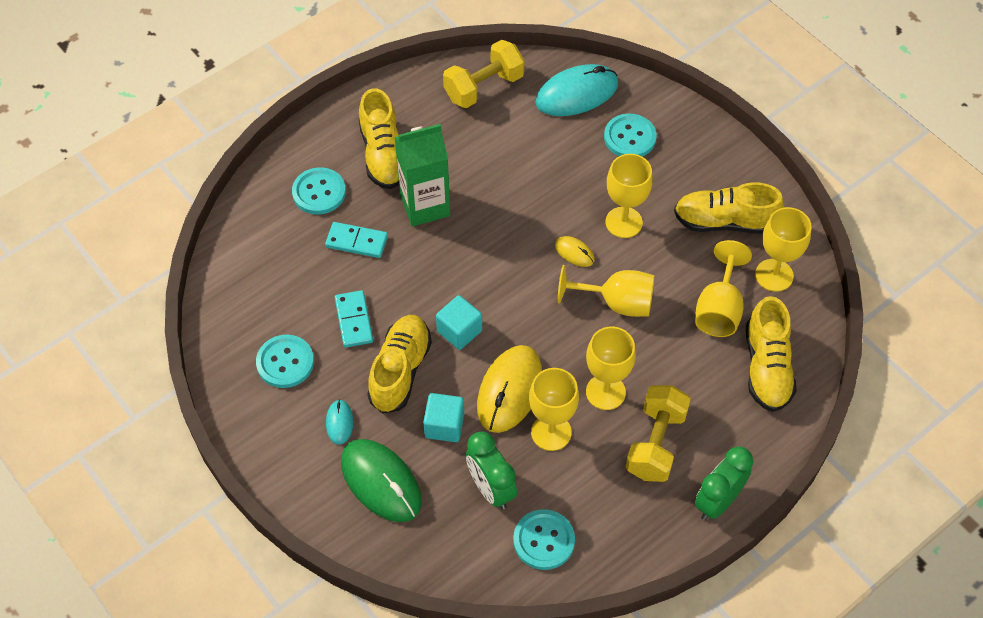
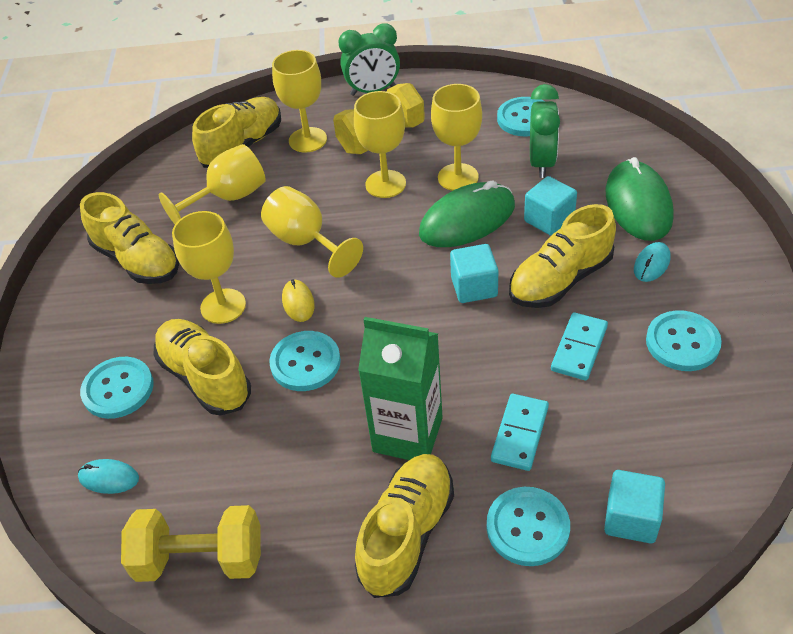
camera: 140 degrees left, 10 degrees down
(263, 227) = (631, 519): none -> turquoise cube
(356, 242) = (520, 434): turquoise domino -> turquoise domino turned 60 degrees clockwise
(509, 390) = (467, 220): yellow mouse -> green mouse
(528, 215) = (305, 362): none -> turquoise button
(576, 94) = (109, 478): turquoise mouse -> turquoise mouse, size x0.48
(583, 172) = (205, 378): none -> yellow shoe
(774, 275) = (155, 201): yellow goblet -> yellow goblet (308, 140)

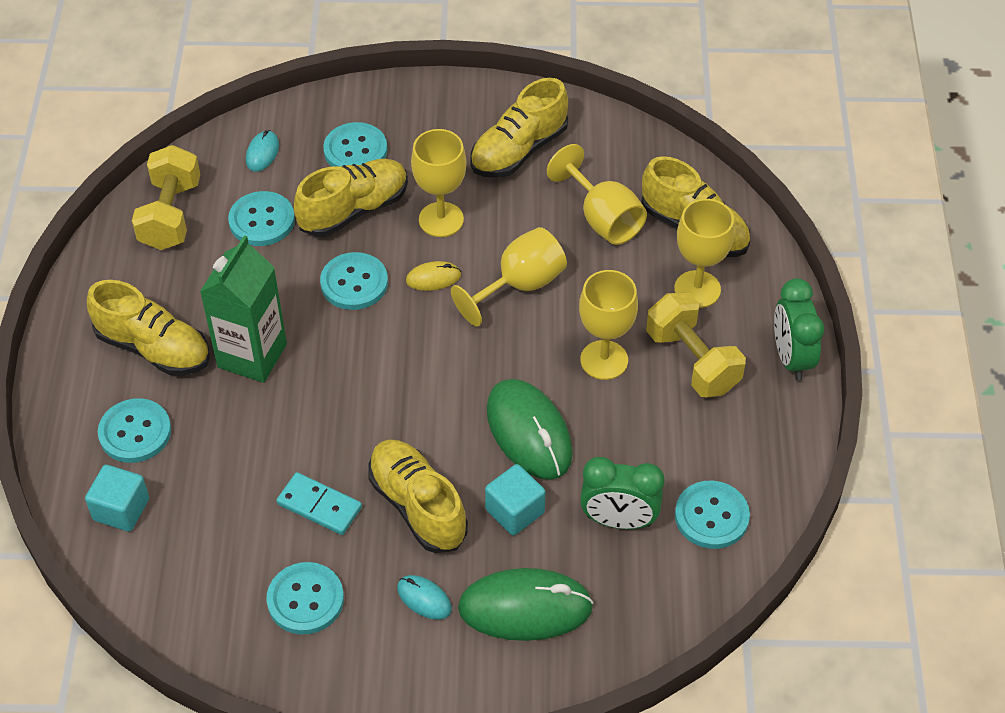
camera: 90 degrees right, 5 degrees up
(215, 460) = (262, 220): none -> turquoise button
(458, 177) = (605, 431): yellow goblet -> none
(474, 287) = (423, 426): turquoise cube -> none
(520, 434) = (230, 440): turquoise domino -> none

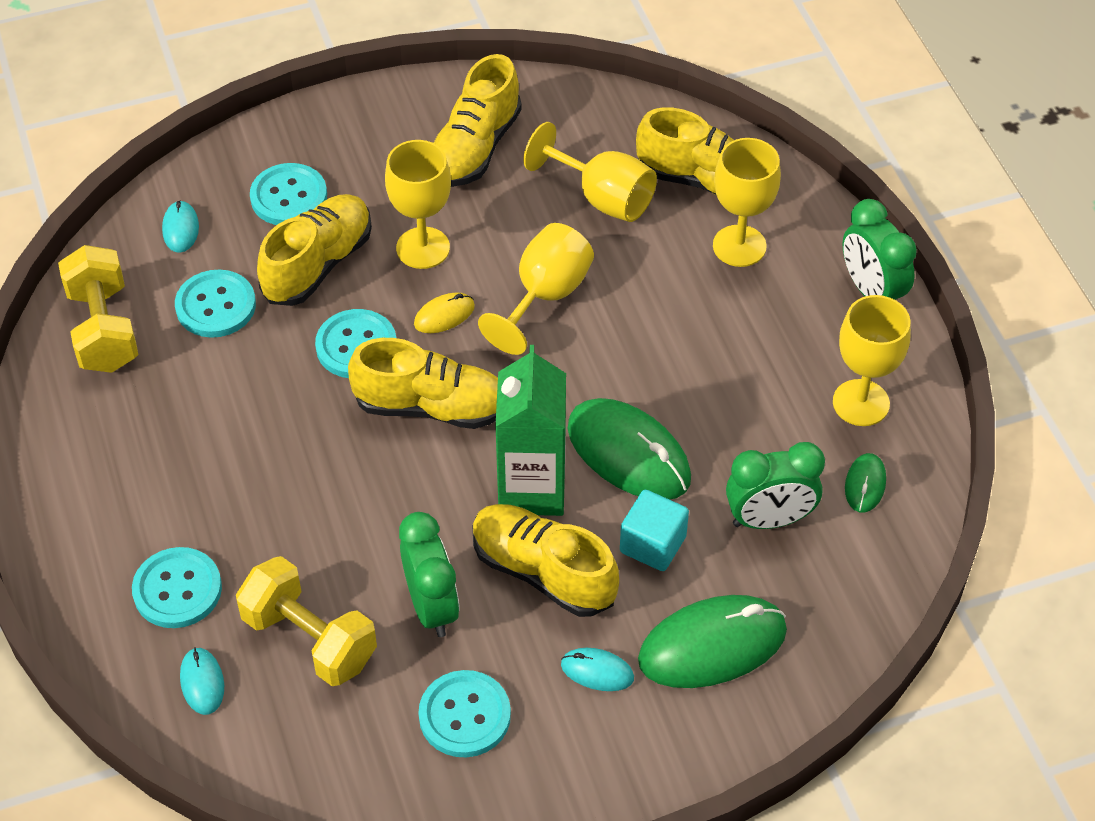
camera: 20 degrees left, 0 degrees up
(121, 509) = (202, 682): turquoise cube -> turquoise mouse
(154, 348) = (154, 487): yellow shoe -> yellow shoe (432, 407)
(252, 355) = (275, 462): green carton -> green carton (532, 488)
(319, 506) = (432, 606): turquoise domino -> green clock
(604, 360) = (674, 351): yellow goblet -> yellow goblet (861, 403)
(692, 361) = (769, 325): yellow dumbbell -> yellow dumbbell (309, 639)
(711, 516) = (865, 484): turquoise button -> green mouse

